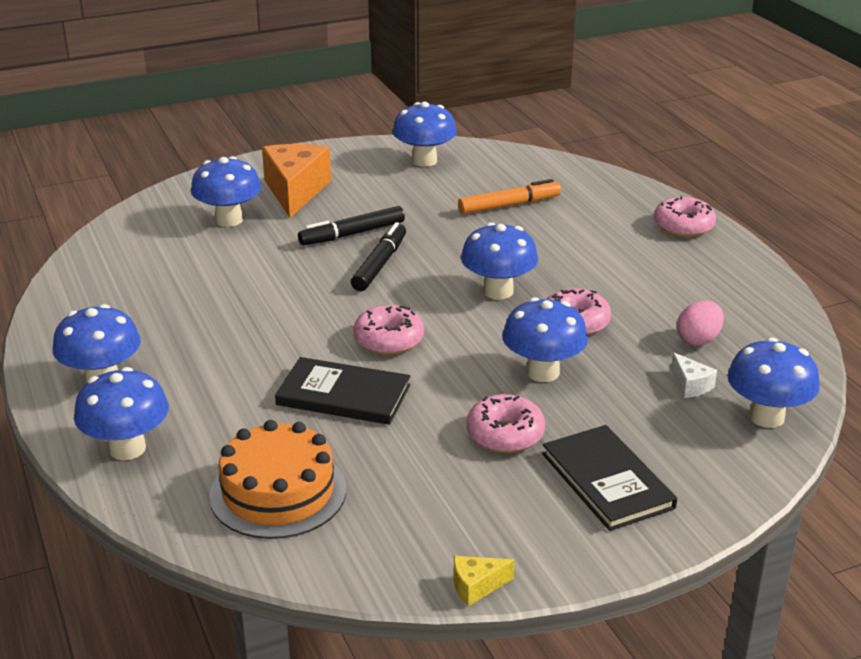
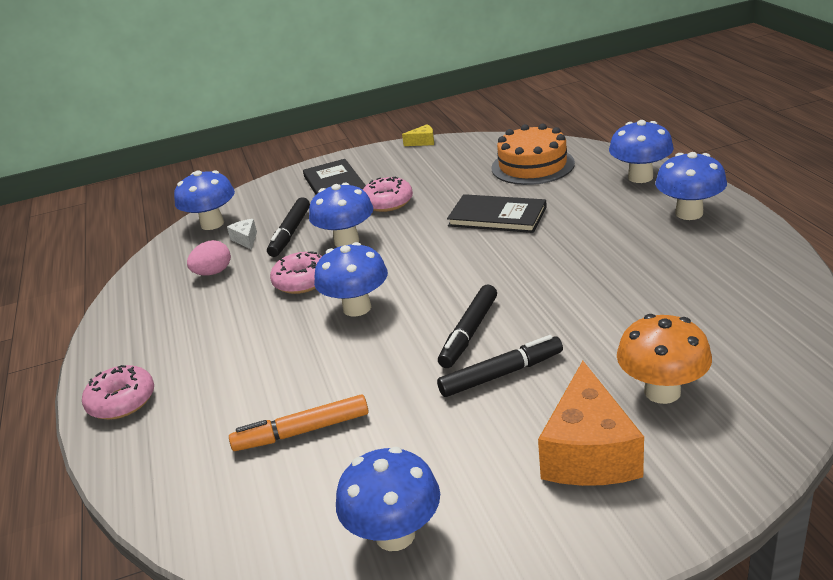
camera: 170 degrees left, 0 degrees up
(229, 220) = (662, 392): blue mushroom -> orange mushroom
(388, 340) = (462, 257): pink donut -> none
(630, 391) = (290, 233): none -> black marker

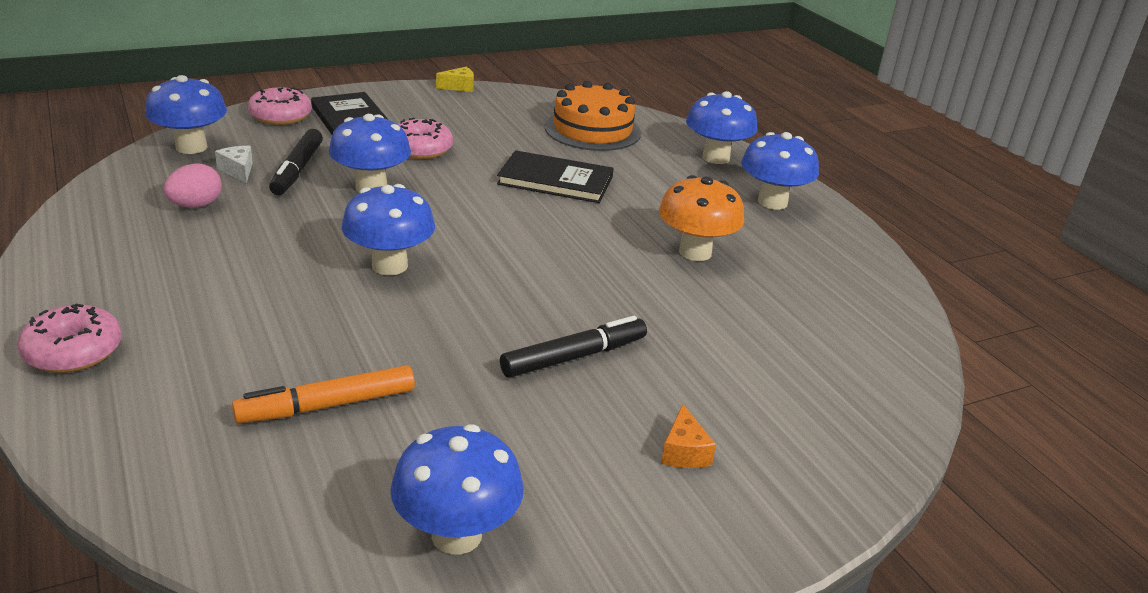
camera: 15 degrees left, 0 degrees up
(302, 281) = (316, 228): pink donut -> pink donut (280, 116)
(469, 333) = (531, 307): black marker -> none
(589, 452) = (684, 452): orange cheese -> orange cheese, size x0.44
(662, 392) = (760, 390): orange mushroom -> orange mushroom (695, 252)

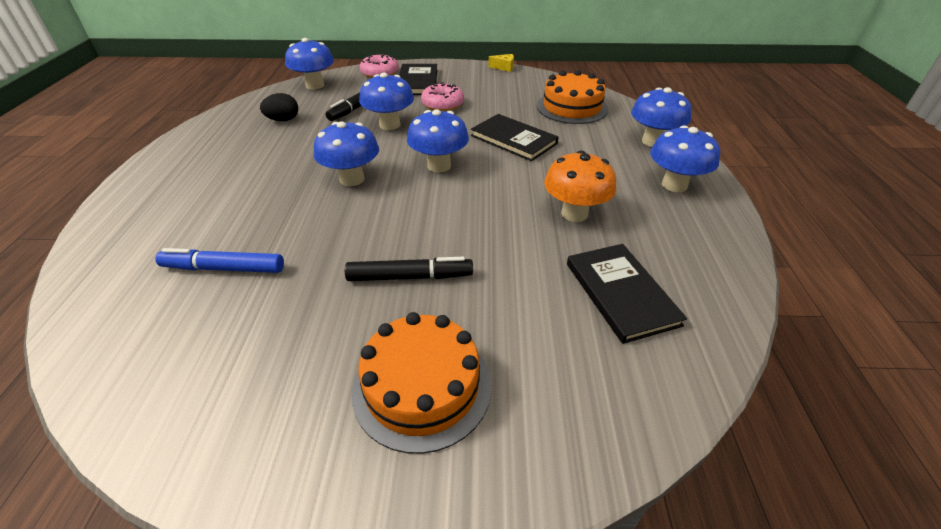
camera: 30 degrees right, 10 degrees up
(73, 352) = (137, 196): pink donut -> none
(195, 205) = (283, 120): pink egg -> black egg
(238, 171) = (325, 103): white cheese -> none
(327, 405) = (224, 268): orange marker -> blue marker
(456, 535) = (202, 398): blue mushroom -> blue mushroom (439, 166)
(684, 452) = (422, 386): orange cheese -> orange cake
(801, 319) = (621, 293): none -> black book

